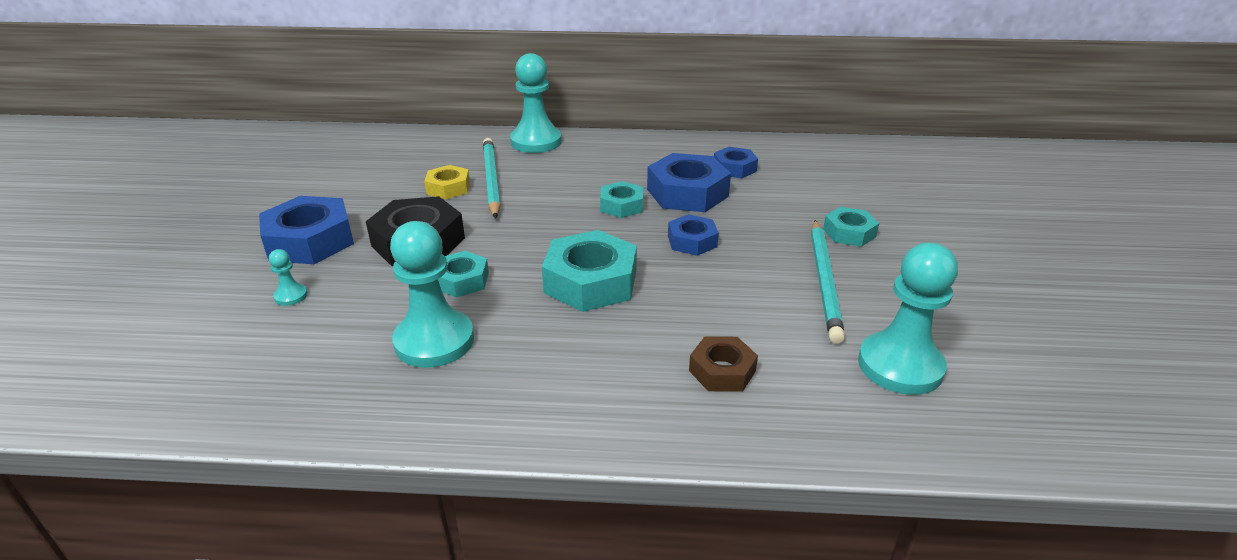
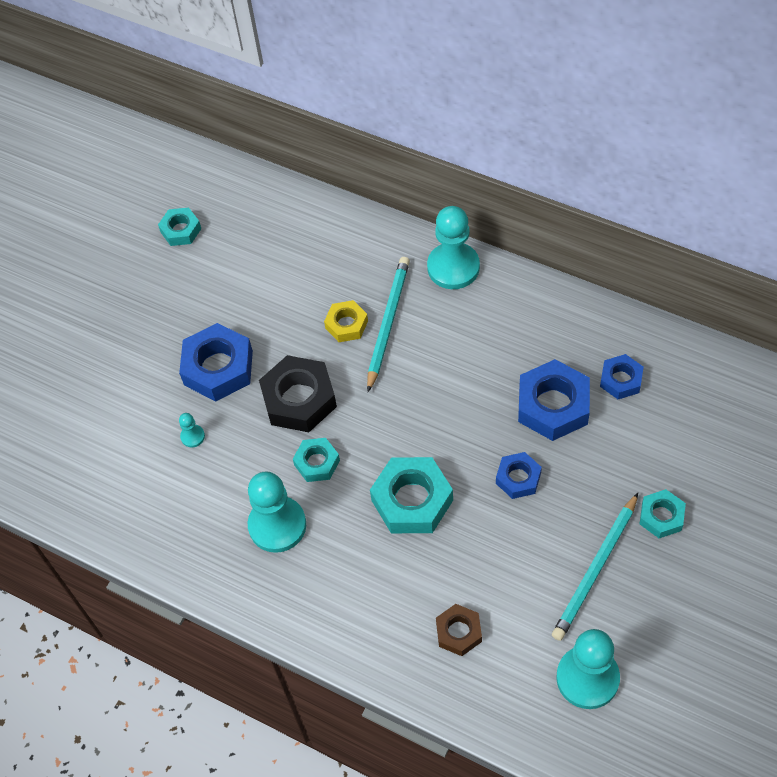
camera: 30 degrees right, 25 degrees up
(621, 205) = (484, 405): turquoise nut -> turquoise nut (181, 230)

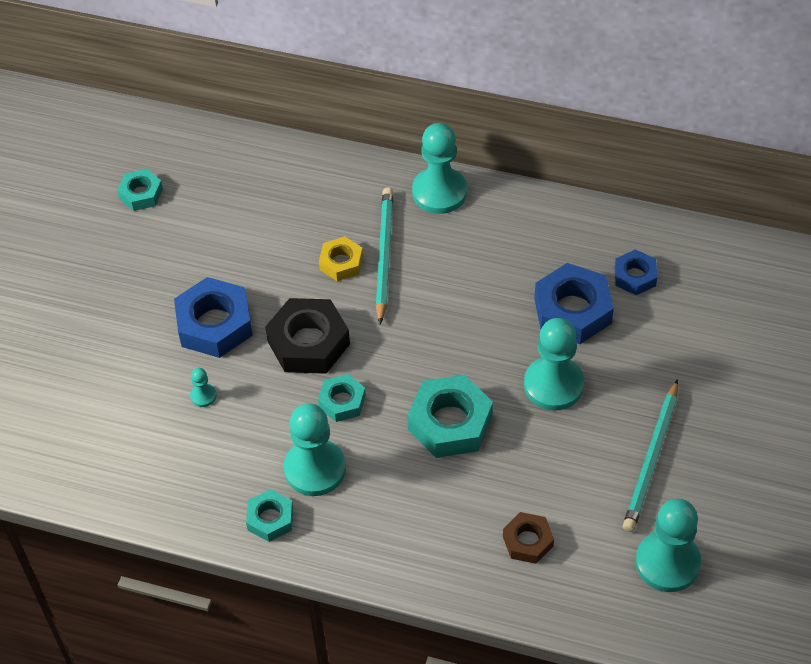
camera: 15 degrees left, 5 degrees down
(518, 478) = (553, 385): blue nut -> turquoise pawn
(661, 516) = (705, 399): turquoise nut -> turquoise nut (270, 519)

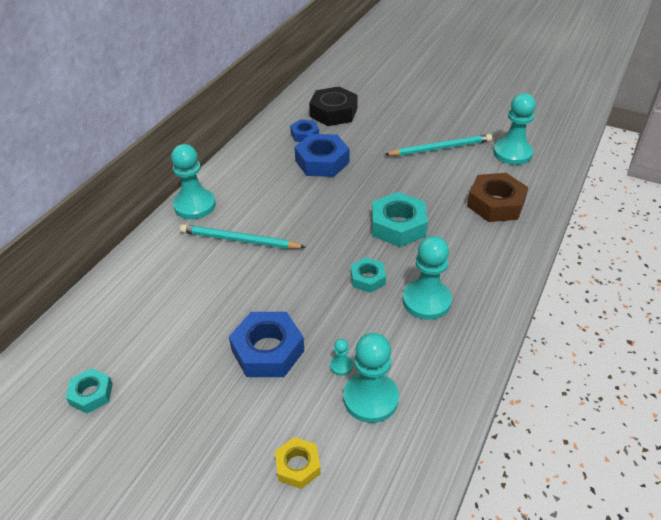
camera: 80 degrees left, 10 degrees down
(270, 519) = (469, 332): turquoise nut -> none
(308, 342) = (307, 292): black nut -> black nut (333, 112)
(341, 263) = (236, 264): yellow nut -> yellow nut (298, 466)
(528, 541) = (495, 204): brown nut -> brown nut, size x1.74
(553, 385) = (378, 177): turquoise pawn -> turquoise pawn (370, 398)
(652, 459) = (440, 148): turquoise pencil -> turquoise pencil turned 45 degrees counterclockwise

